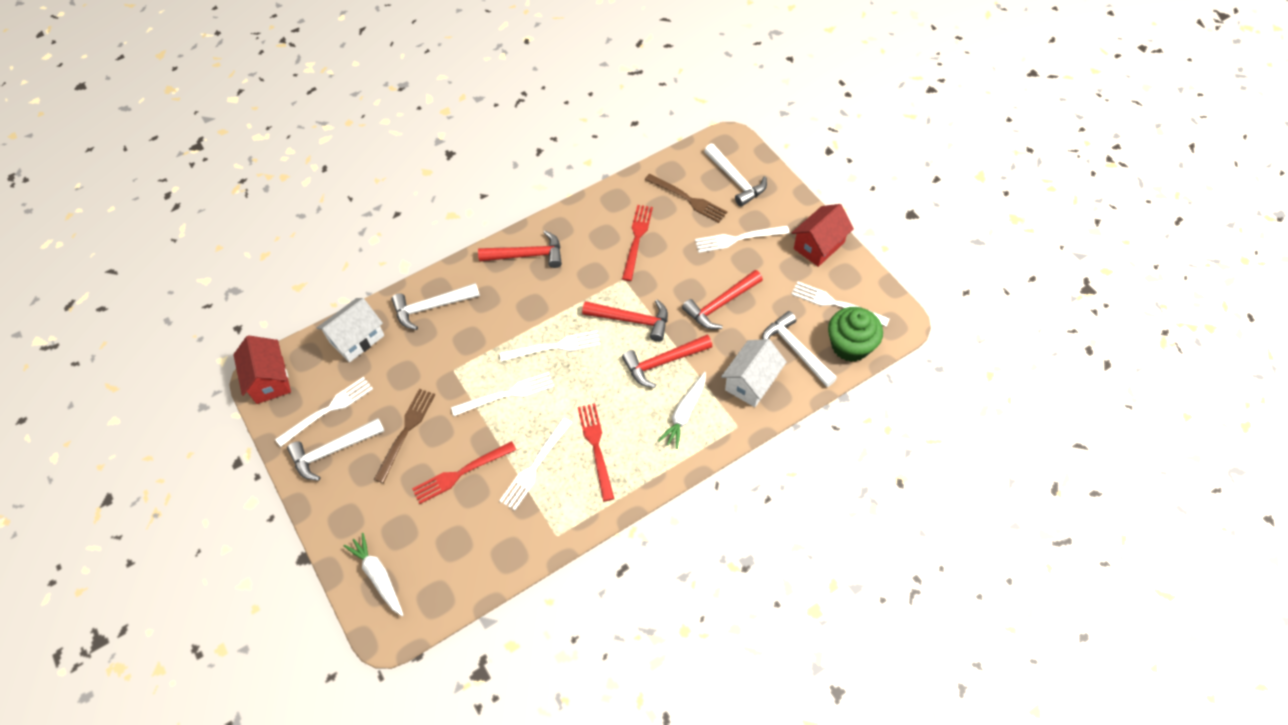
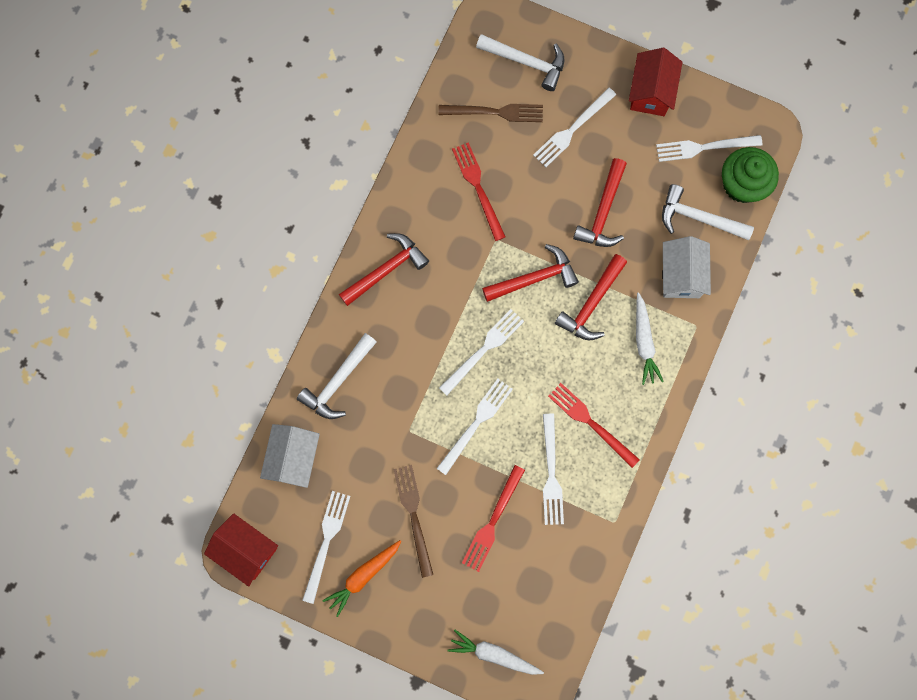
camera: 35 degrees left, 20 degrees up
(333, 451) = (363, 576): white hammer -> orange carrot

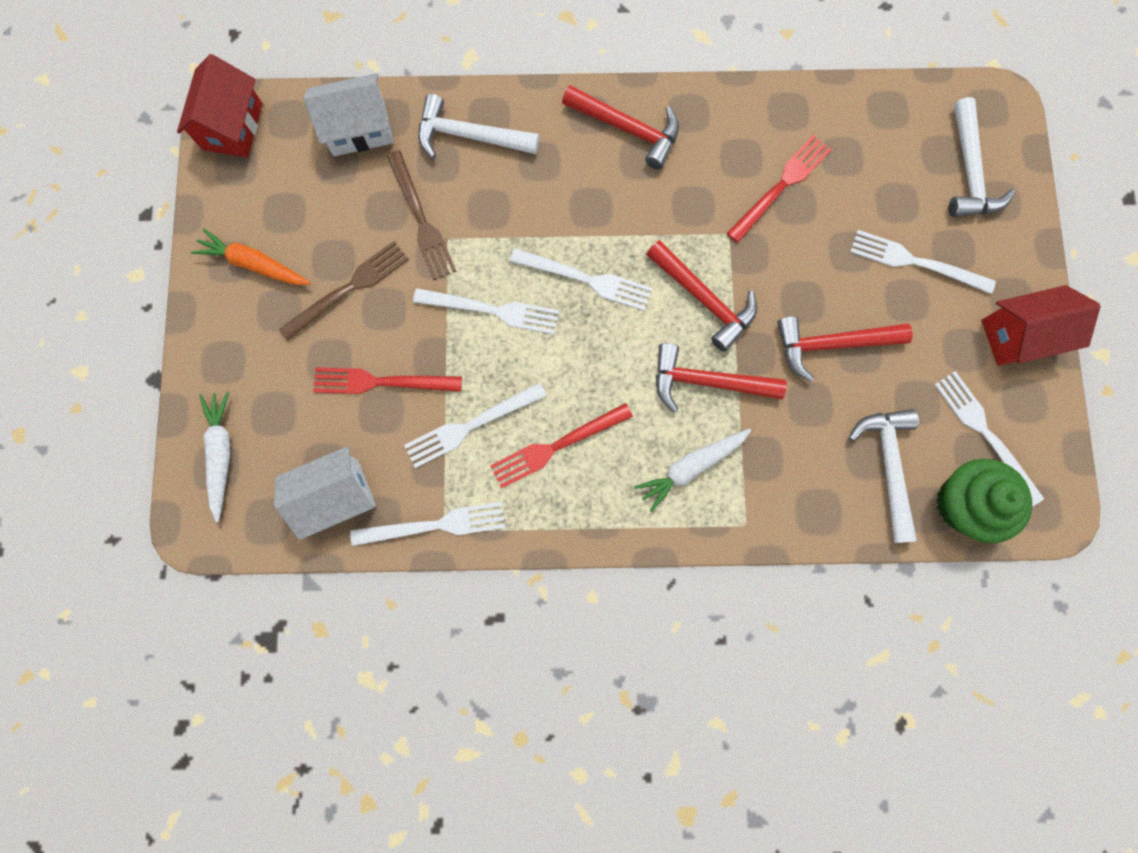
camera: 65 degrees right, 0 degrees up
(326, 542) = (277, 206): white fork -> white fork (435, 525)
(495, 112) = (885, 164): brown fork -> brown fork (421, 219)
(591, 423) = (556, 446): red fork -> red fork turned 135 degrees counterclockwise
(681, 275) = (801, 476): white house -> white house (336, 496)

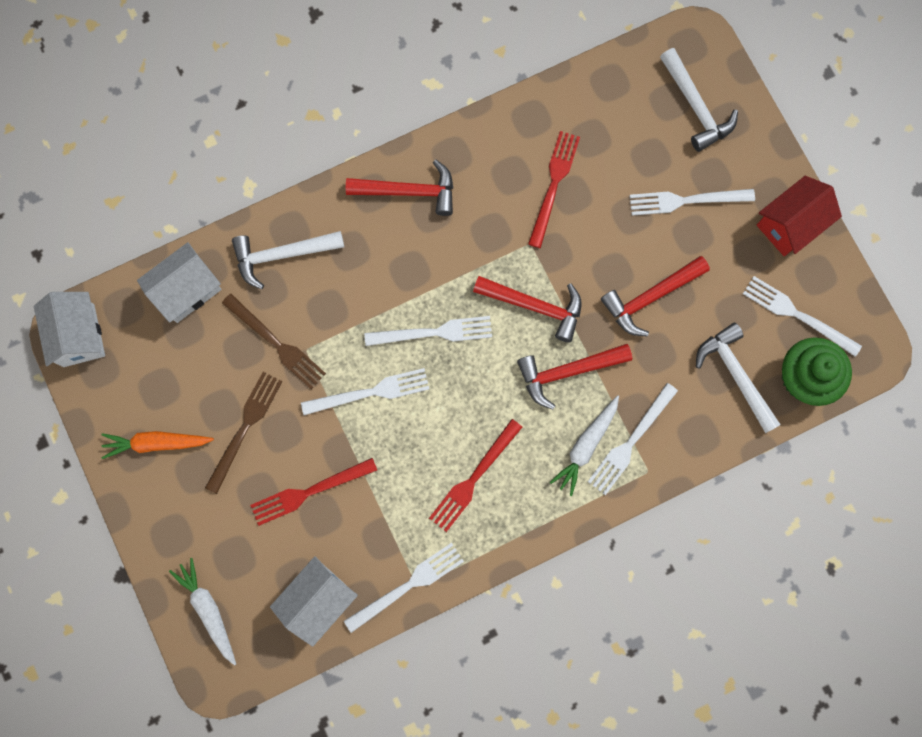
camera: 25 degrees left, 0 degrees up
(232, 126) = (78, 335): red house -> white house
(470, 425) = (398, 493): white fork -> white fork (630, 442)

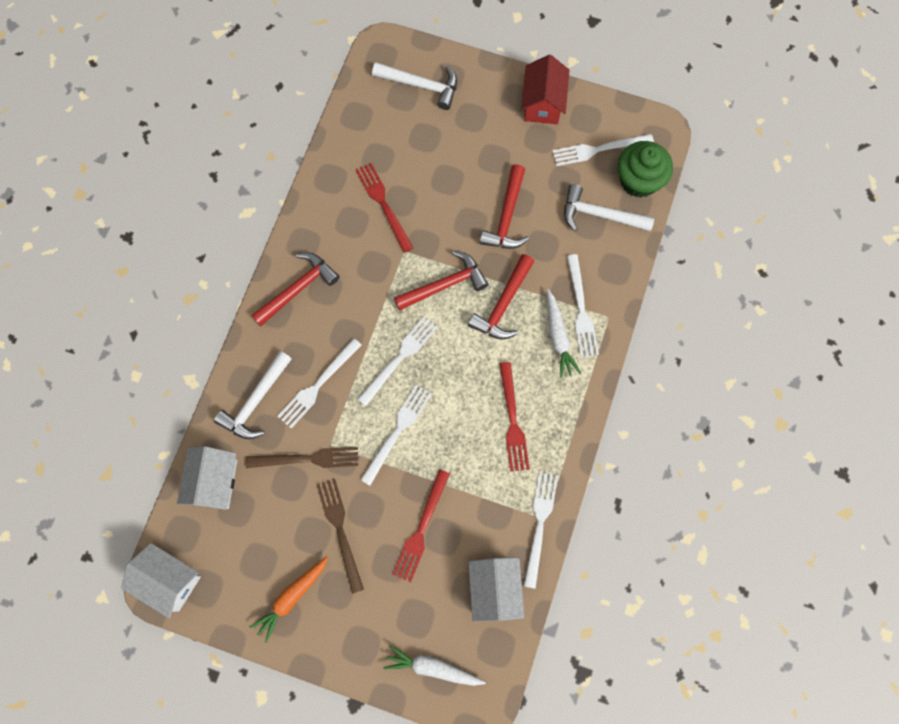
camera: 45 degrees left, 5 degrees down
(686, 200) = (470, 143): white fork -> white fork (318, 385)

